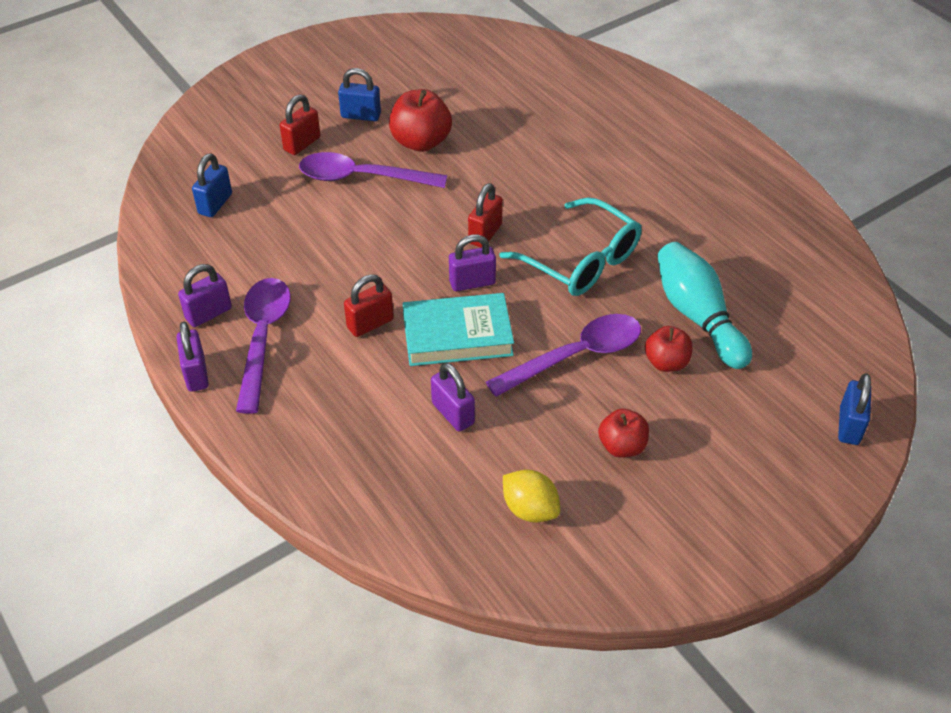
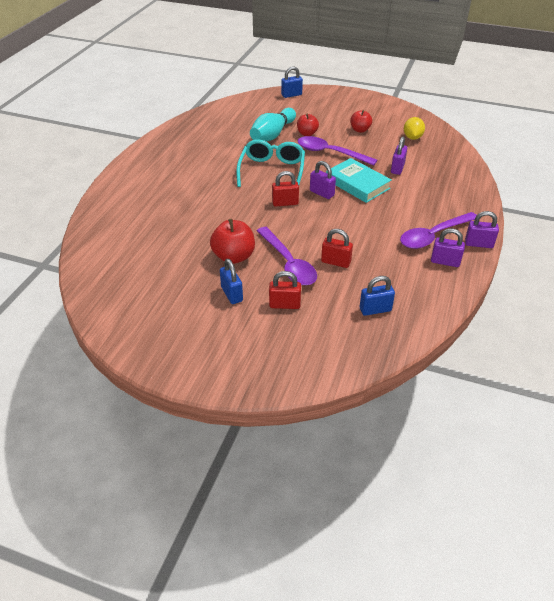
camera: 125 degrees left, 5 degrees down
(196, 374) = (478, 244): purple padlock -> purple padlock turned 60 degrees clockwise
(370, 324) = (383, 209): red padlock -> red padlock (336, 262)

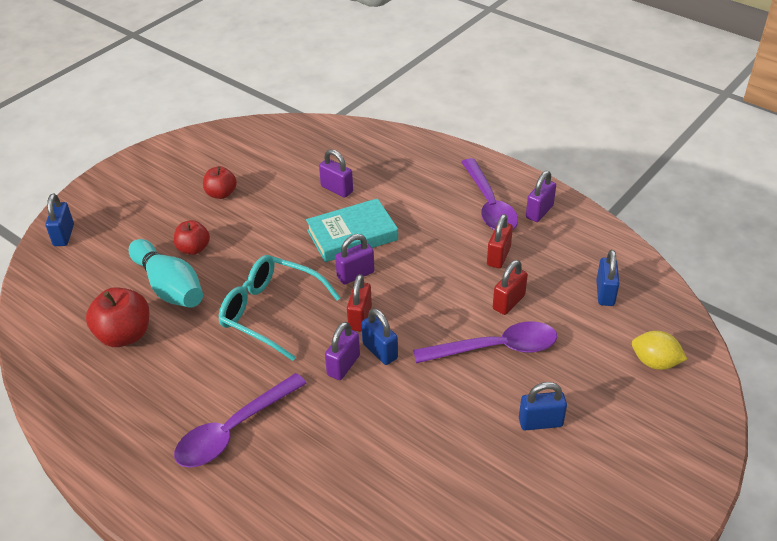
camera: 70 degrees left, 0 degrees up
(234, 257) = (461, 403): red apple -> red apple (124, 335)
(261, 216) = (380, 351): none -> blue padlock
(284, 305) = (576, 372): red padlock -> red padlock (498, 256)
(330, 153) = (261, 239): purple spoon -> purple spoon (233, 430)
(412, 137) = (273, 154): yellow lemon -> yellow lemon (655, 362)
(478, 244) = (517, 176): purple padlock -> purple padlock (343, 365)

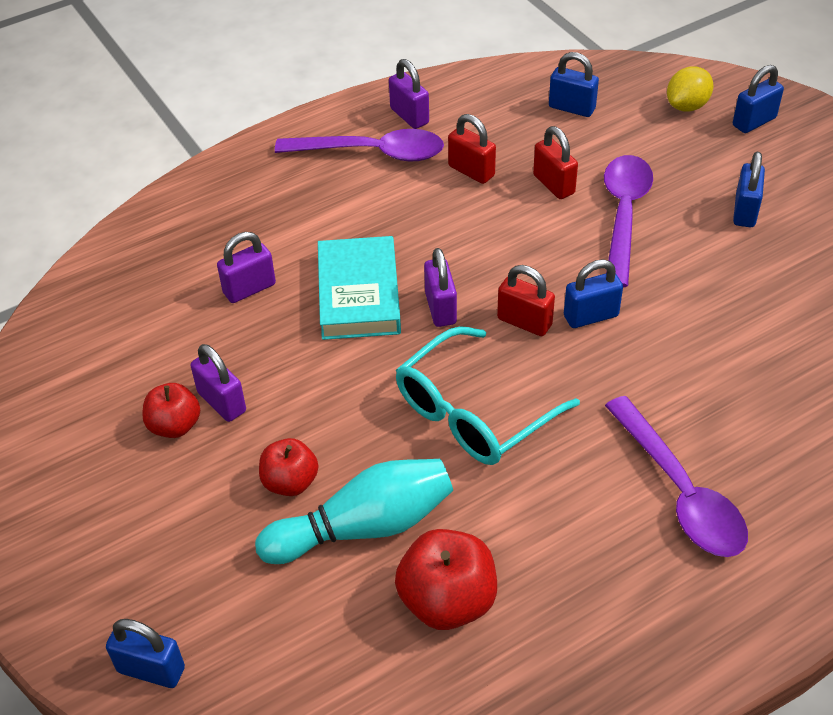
camera: 70 degrees left, 5 degrees up
(343, 365) = (603, 356): purple padlock -> purple padlock (222, 402)
(663, 411) = (754, 122): none -> blue padlock

